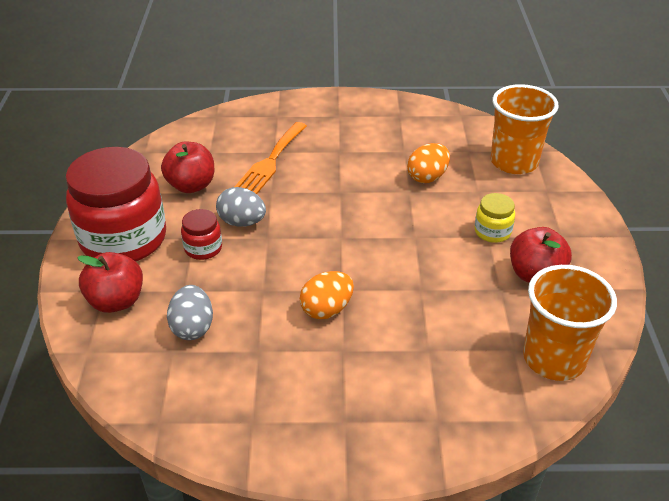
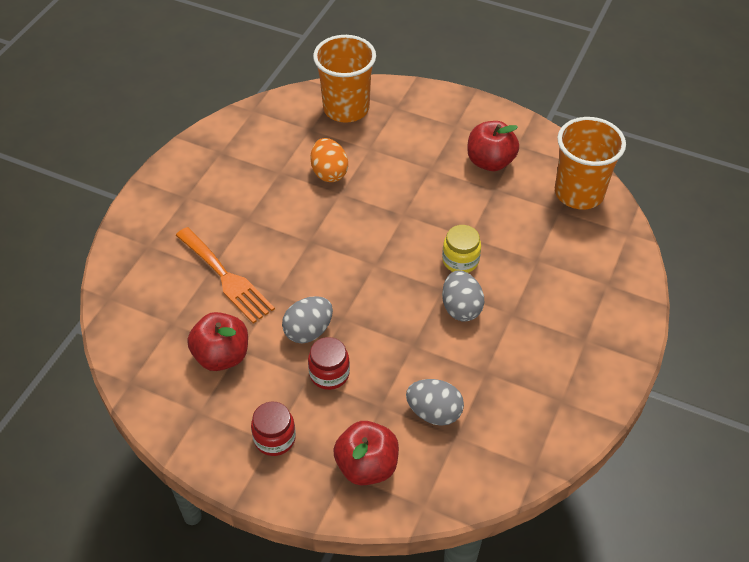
camera: 65 degrees left, 10 degrees up
(123, 239) = (274, 438): red jar -> red jar, size x0.43
(327, 309) = (461, 308): orange egg -> grey egg
(492, 232) = (426, 163): yellow jar -> yellow jar (460, 260)

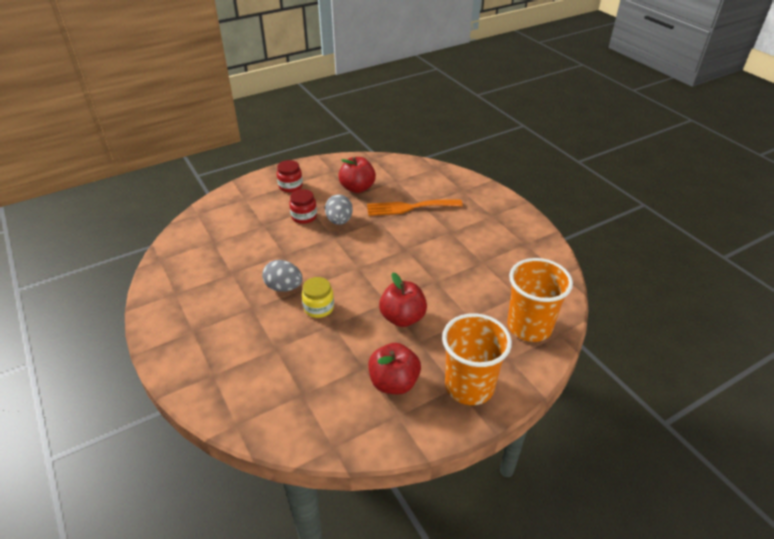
camera: 125 degrees right, 10 degrees down
(329, 173) = (461, 284): orange egg -> none
(367, 466) = (239, 206): red apple -> red apple (402, 318)
(434, 412) = (235, 241): grey egg -> none
(579, 193) = (306, 421): orange cup -> orange cup (469, 386)

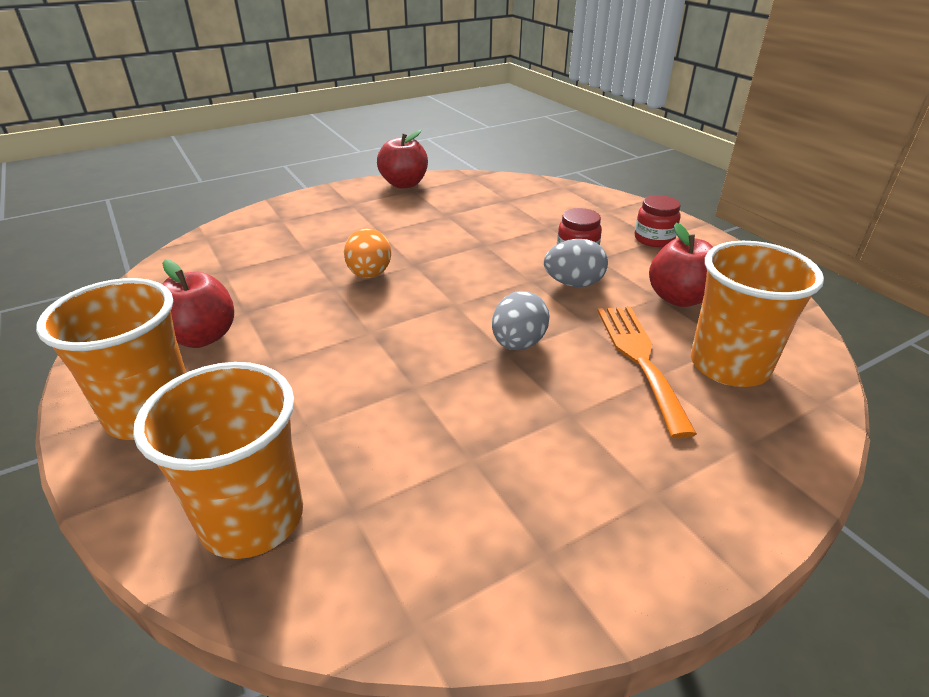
camera: 90 degrees right, 5 degrees down
(284, 287) = (415, 248): grey egg -> grey egg (518, 343)
(319, 308) = (369, 274): yellow jar -> orange egg
(402, 318) = (329, 346): red apple -> red apple (404, 184)
(413, 184) = (729, 365): none -> orange cup

